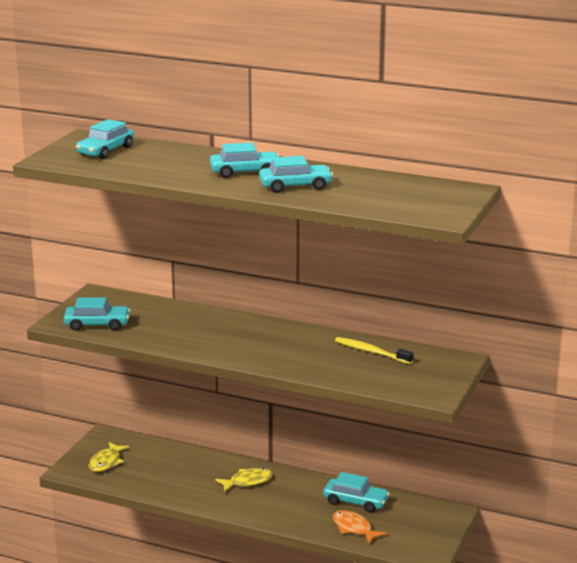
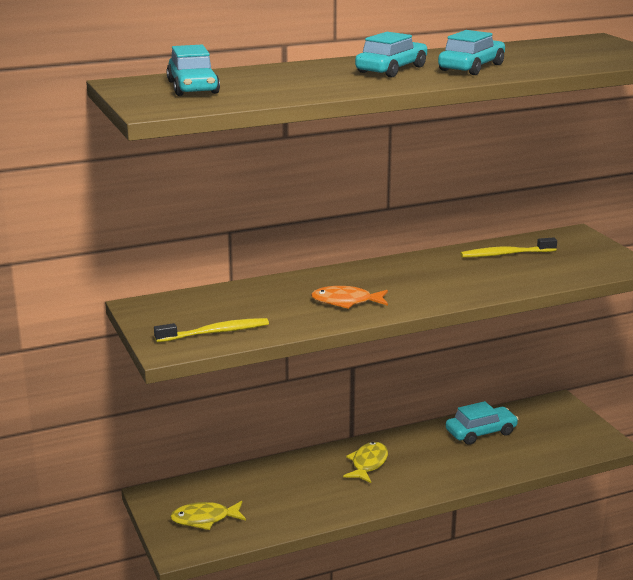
camera: 45 degrees left, 0 degrees up
(97, 324) = (215, 332): turquoise car -> yellow toothbrush
(106, 462) = (204, 519): yellow fish -> yellow fish turned 105 degrees clockwise
(354, 528) = (521, 454): orange fish -> orange fish (346, 302)

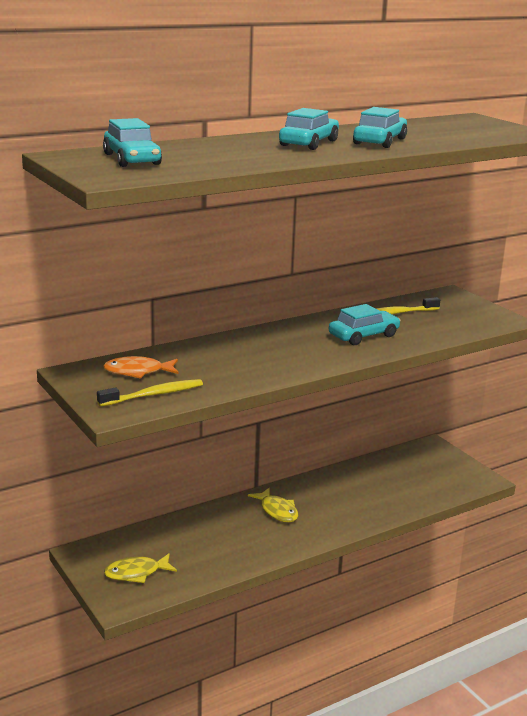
camera: 10 degrees left, 0 degrees up
(346, 302) = (267, 361): orange fish -> orange fish (138, 372)
(368, 464) = (277, 511): yellow fish -> yellow fish turned 135 degrees clockwise
(481, 432) = (371, 476): turquoise car -> turquoise car (363, 336)

